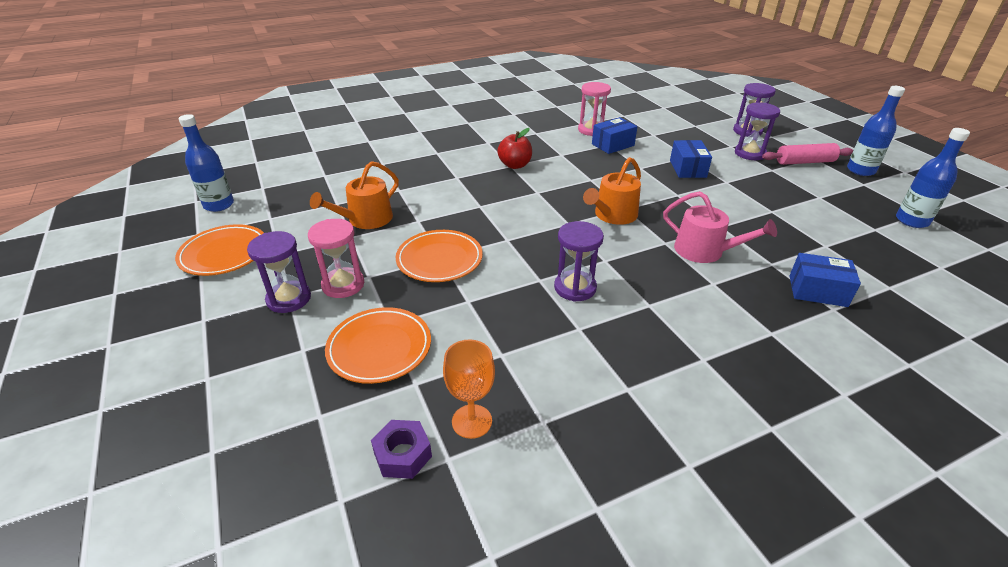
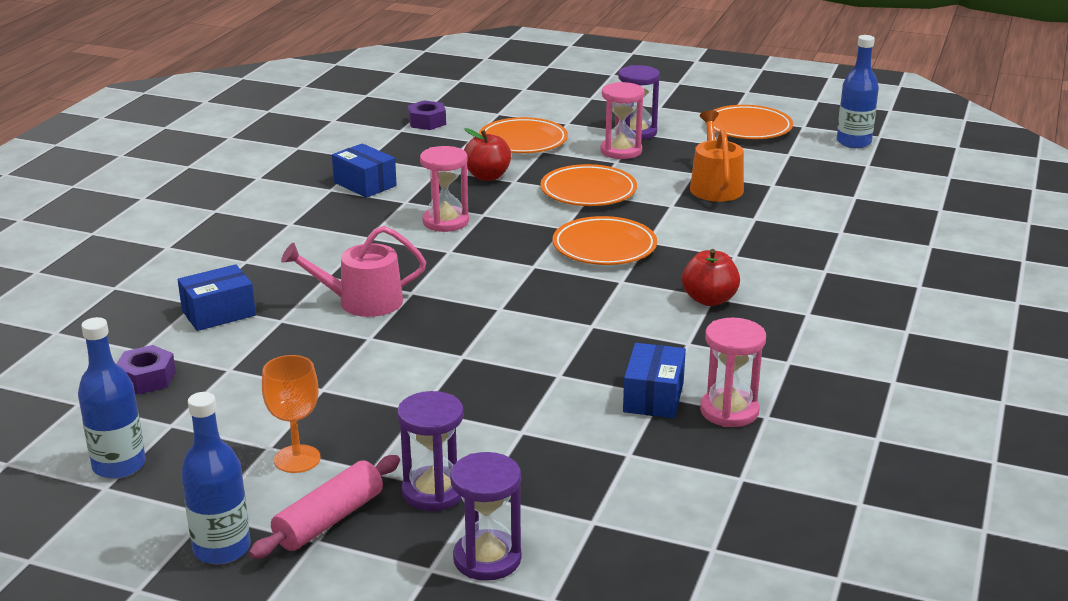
camera: 135 degrees right, 10 degrees down
(472, 421) = (410, 143): orange goblet -> orange goblet (297, 459)
(478, 319) = (487, 176): none -> red apple
(509, 214) = (604, 247): none -> orange plate
(575, 288) = (445, 222): purple hourglass -> pink hourglass
(612, 215) = (502, 294): orange watering can -> none
(687, 168) = (495, 406): blue box -> blue box (365, 184)
(887, 264) = (147, 378): none -> purple nut

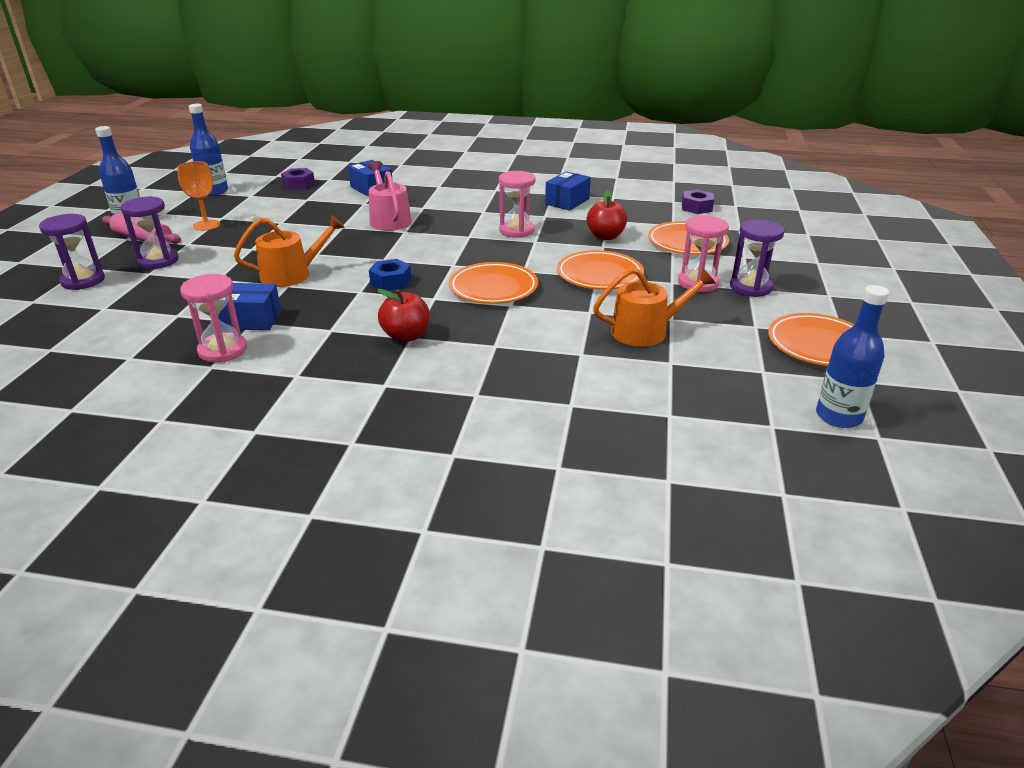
camera: 80 degrees right, 5 degrees up
(525, 372) = (292, 274): none -> orange watering can
(569, 305) = (390, 281): none -> blue nut

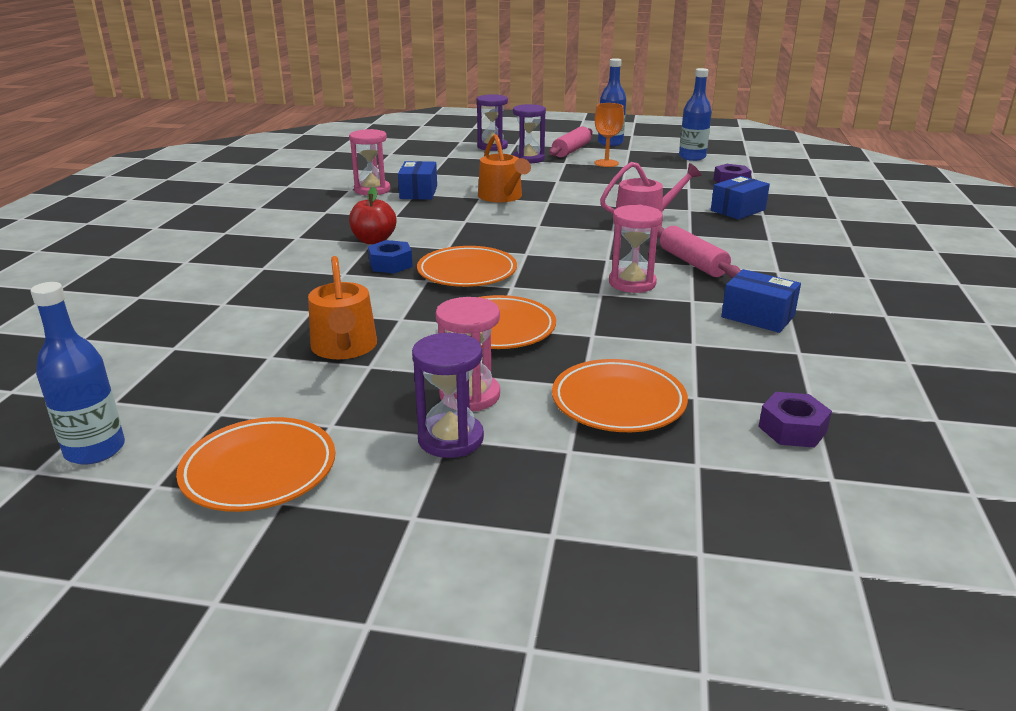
camera: 90 degrees right, 5 degrees down
(390, 281) = (486, 230): blue nut -> blue nut (390, 264)
(479, 211) = (692, 263): none -> pink rolling pin
(605, 236) = (627, 338): red apple -> none

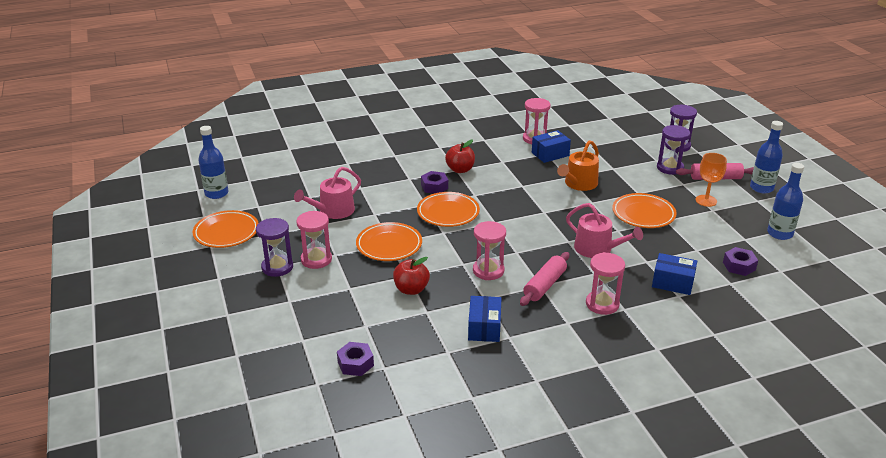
camera: 60 degrees right, 5 degrees up
(344, 348) = (333, 211): orange watering can -> pink watering can
(390, 264) = (434, 187): blue nut -> purple nut
(618, 402) = (342, 303): orange plate -> orange plate (643, 214)
(630, 340) = (411, 289): none -> red apple
(753, 247) = (602, 304): none -> pink hourglass

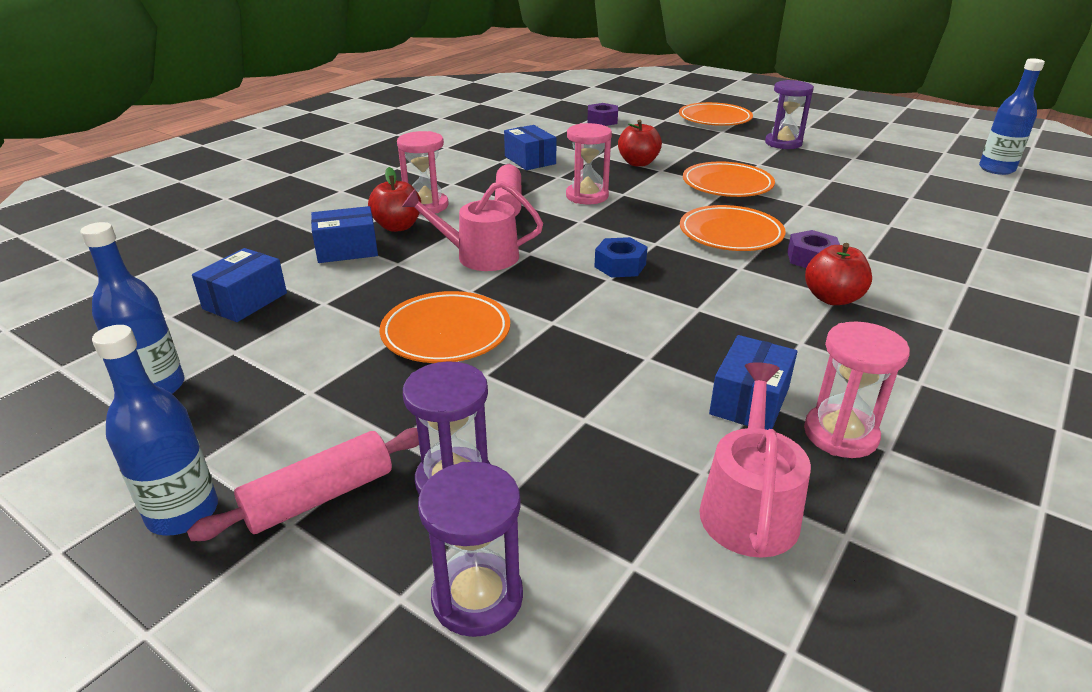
camera: 145 degrees right, 0 degrees up
(226, 232) = (889, 148): orange plate -> orange plate (714, 119)
(316, 259) = (765, 156): pink hourglass -> none
(333, 211) = (852, 193): pink watering can -> pink watering can (749, 506)
(530, 216) = (620, 265): none -> blue nut
(578, 184) = (612, 349): orange watering can -> none
(632, 291) = (397, 226): none -> red apple
(706, 201) = (330, 411): orange goblet -> none
(739, 266) = (245, 301): purple nut -> blue box

